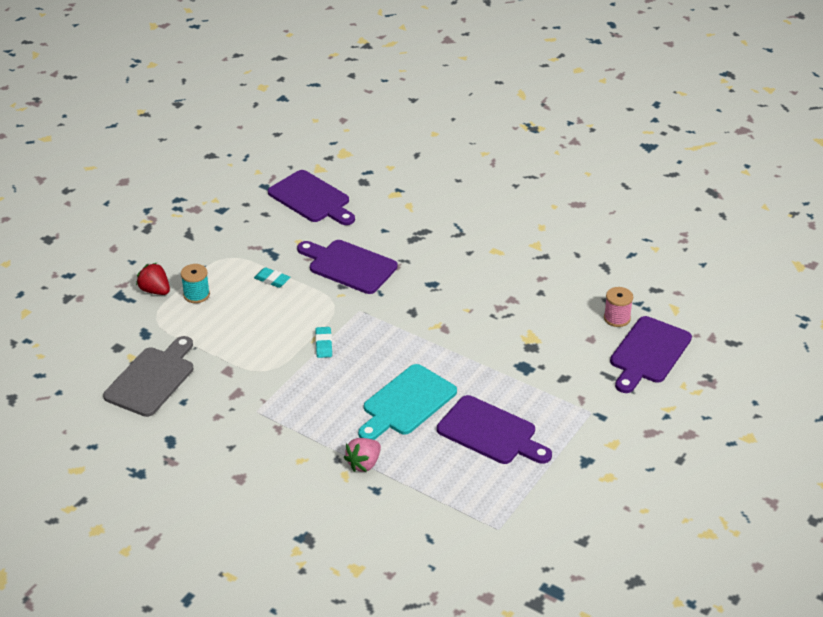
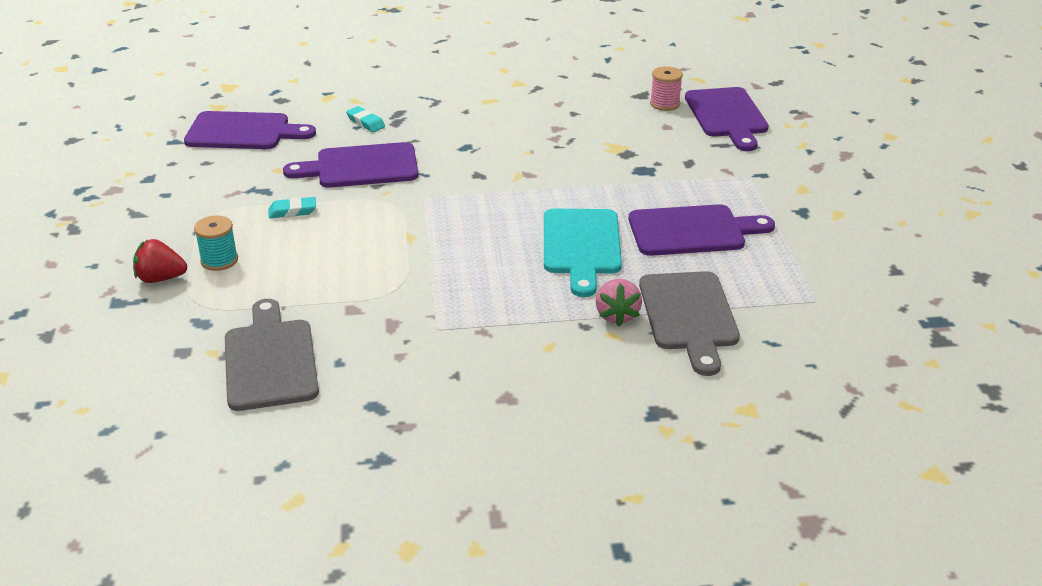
camera: 40 degrees left, 5 degrees down
(323, 344) = (427, 239): turquoise eraser -> turquoise eraser (366, 122)
(405, 490) = (689, 316): none -> grey cutting board

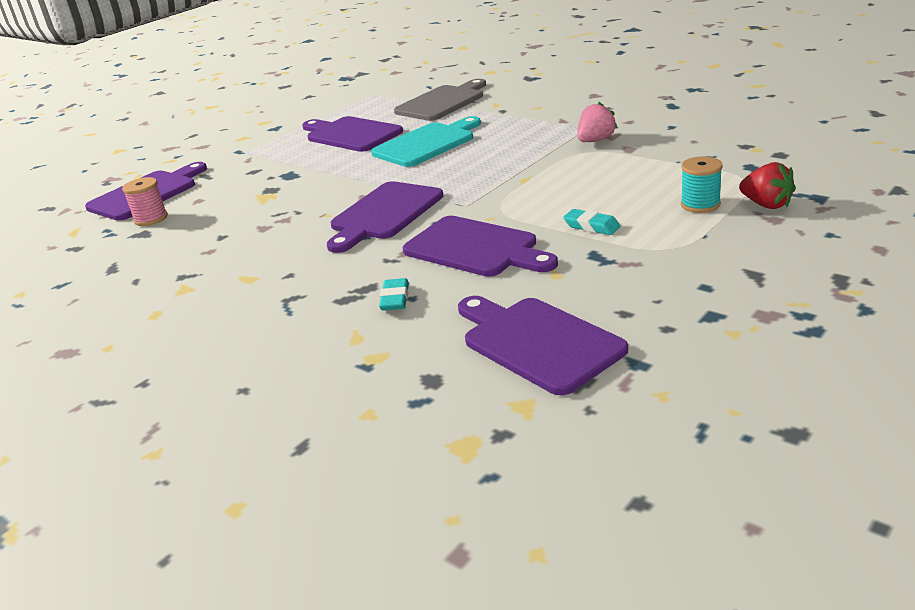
camera: 130 degrees left, 5 degrees down
(270, 360) = (717, 136): grey cutting board -> none
(480, 167) = (384, 214): none -> purple cutting board
(617, 315) = (477, 110): pink strawberry -> pink strawberry (595, 141)

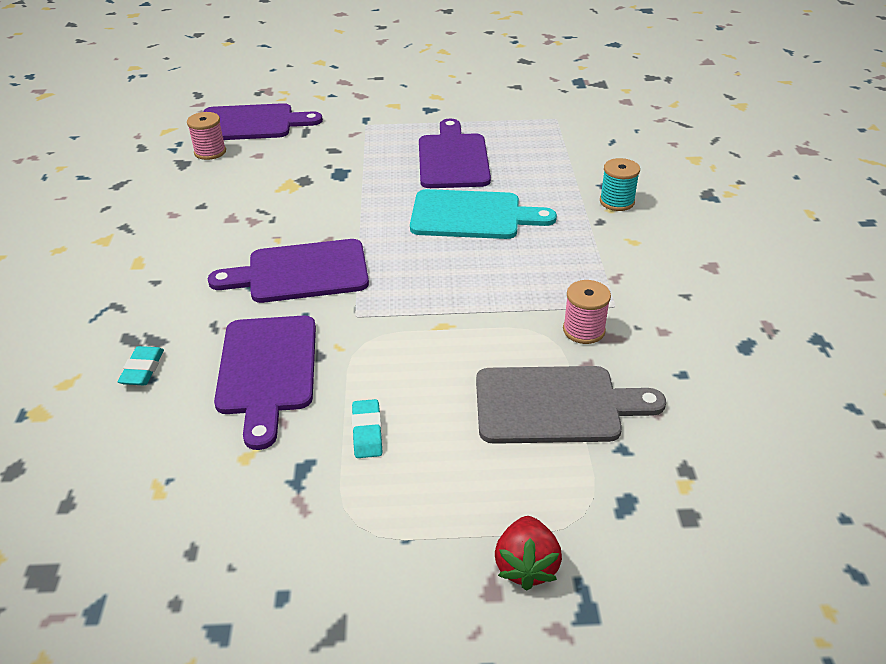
camera: 45 degrees right, 10 degrees up
(395, 299) = (143, 369): turquoise eraser -> turquoise eraser turned 45 degrees counterclockwise
(443, 102) = (581, 171): grey cutting board -> grey cutting board (555, 405)
(537, 342) = (105, 510): purple cutting board -> none
(595, 141) = (583, 330): pink strawberry -> pink spool
(700, 204) = (482, 501): turquoise spool -> turquoise spool (617, 202)

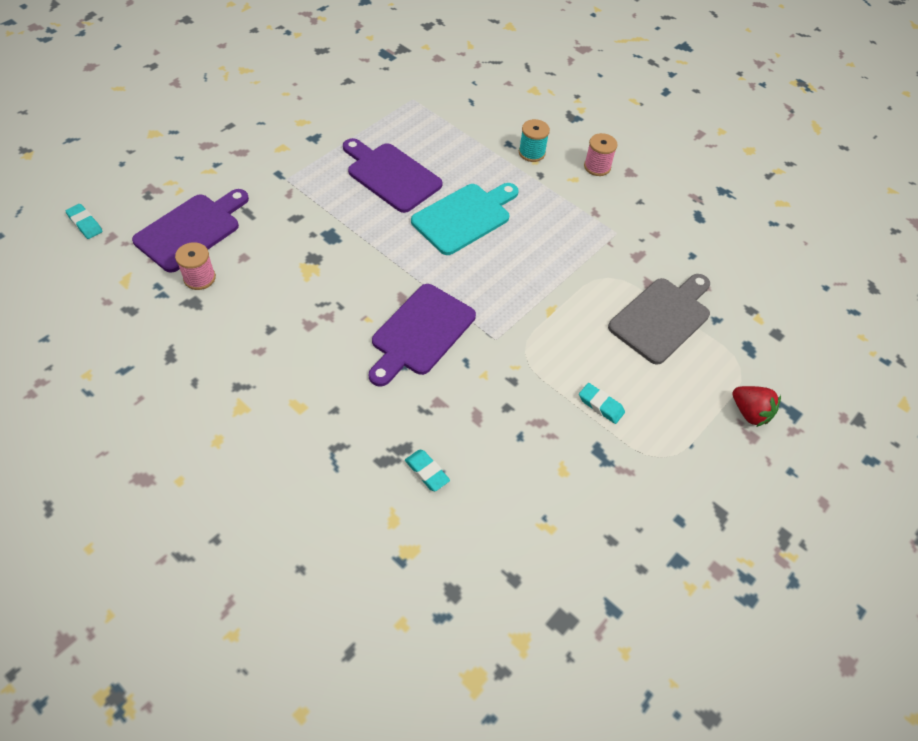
camera: 50 degrees left, 15 degrees up
(197, 90) = (85, 224): none -> turquoise eraser
(267, 370) = (499, 413): purple cutting board -> none
(583, 330) = (621, 260): pink spool -> pink spool (597, 167)

